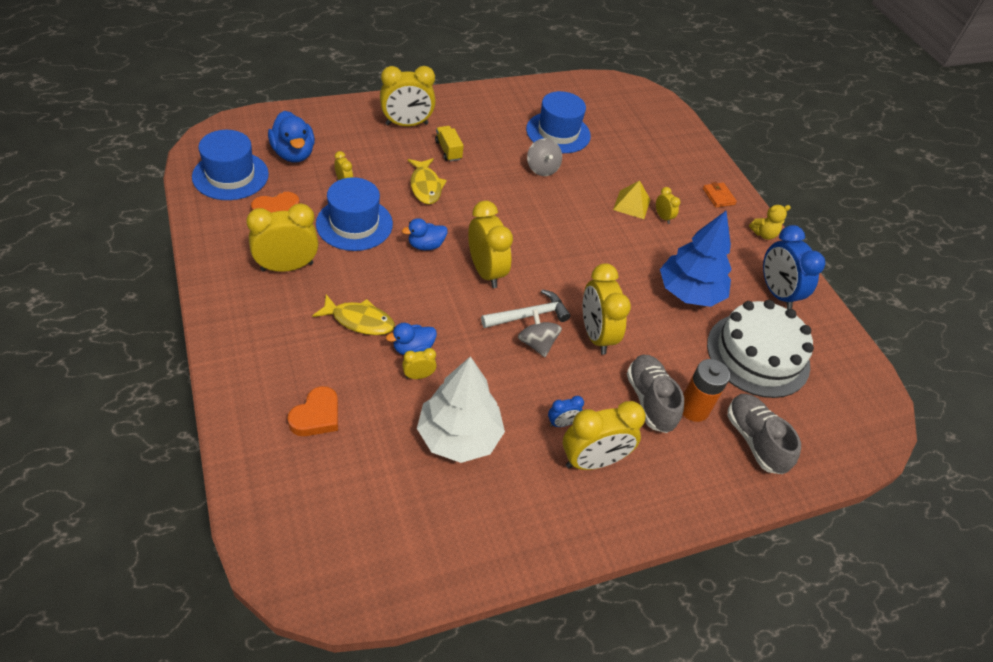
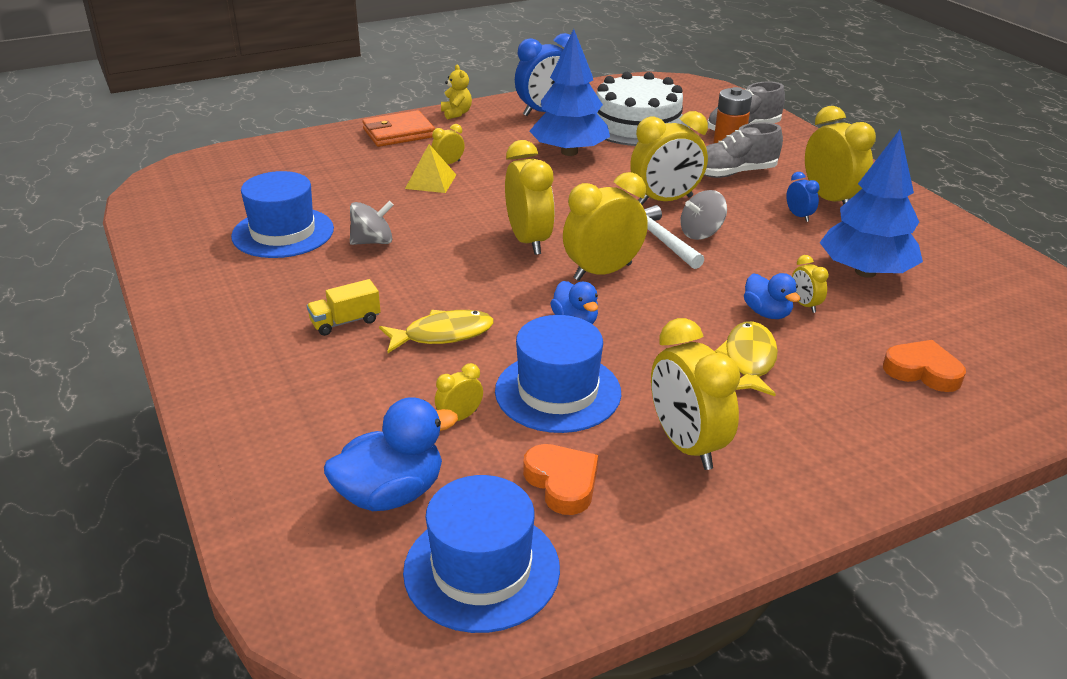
camera: 90 degrees left, 15 degrees down
(407, 124) = (276, 370): yellow clock -> yellow clock (528, 241)
(459, 436) = (865, 272): white tree -> blue tree
(718, 196) = (398, 133): orange wallet -> orange wallet, size x1.71

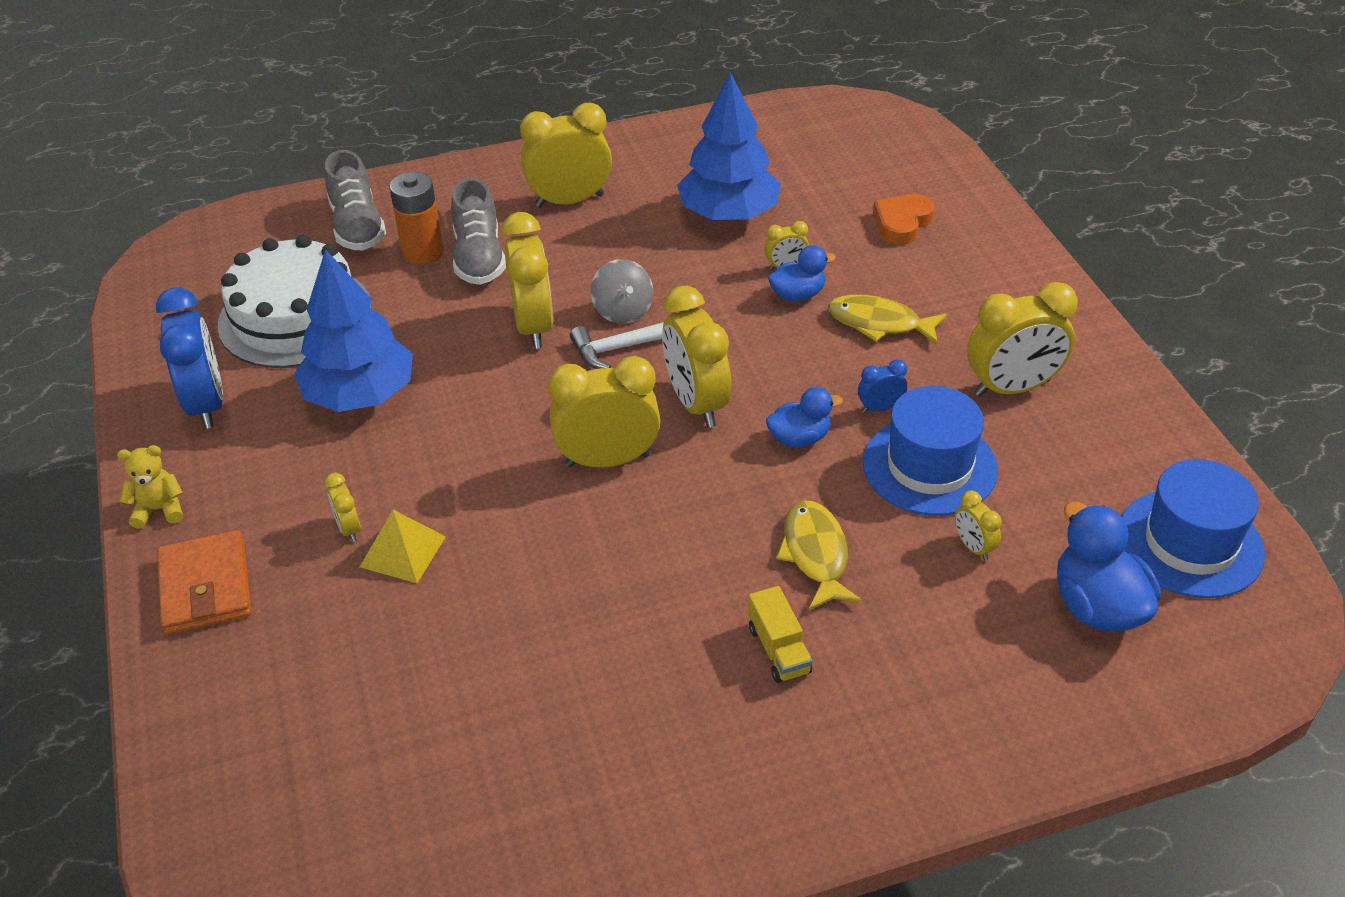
camera: 80 degrees left, 10 degrees up
(283, 233) = (520, 733): blue hat -> none
(373, 242) = (574, 622): grey spinning top -> none
(562, 483) = (1070, 478): orange heart -> none
(799, 216) = (601, 231): blue clock -> blue clock (880, 408)

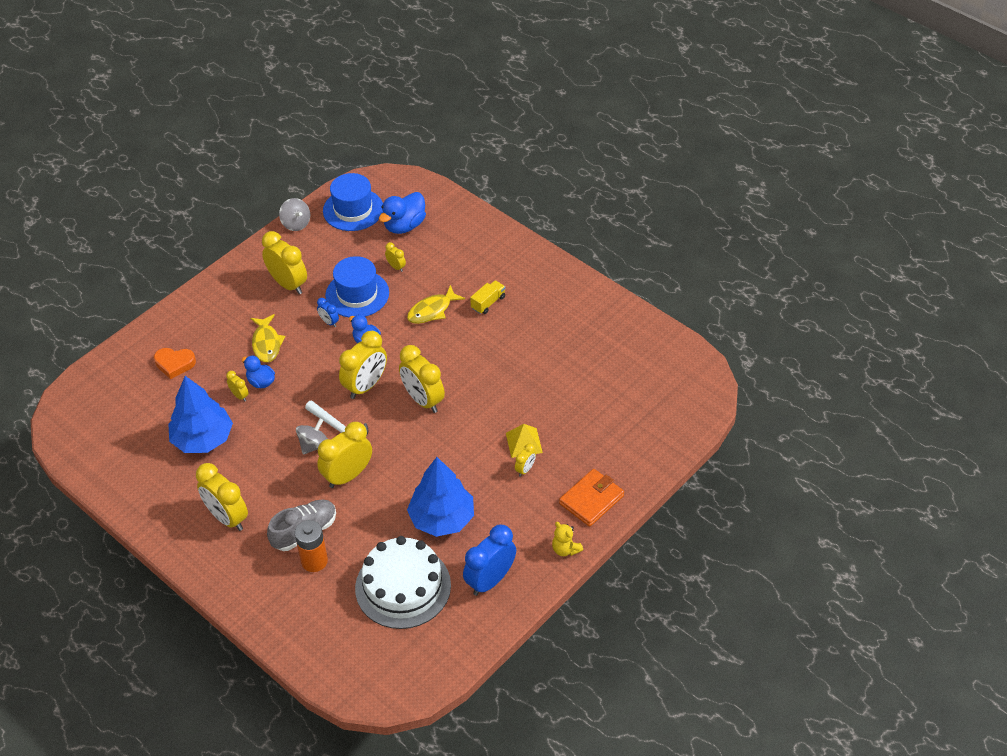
camera: 120 degrees left, 5 degrees up
(357, 227) = (308, 609): grey shoe -> none
(973, 547) = (396, 267): yellow clock -> yellow clock turned 75 degrees counterclockwise
(1183, 447) = (296, 223): none -> grey spinning top

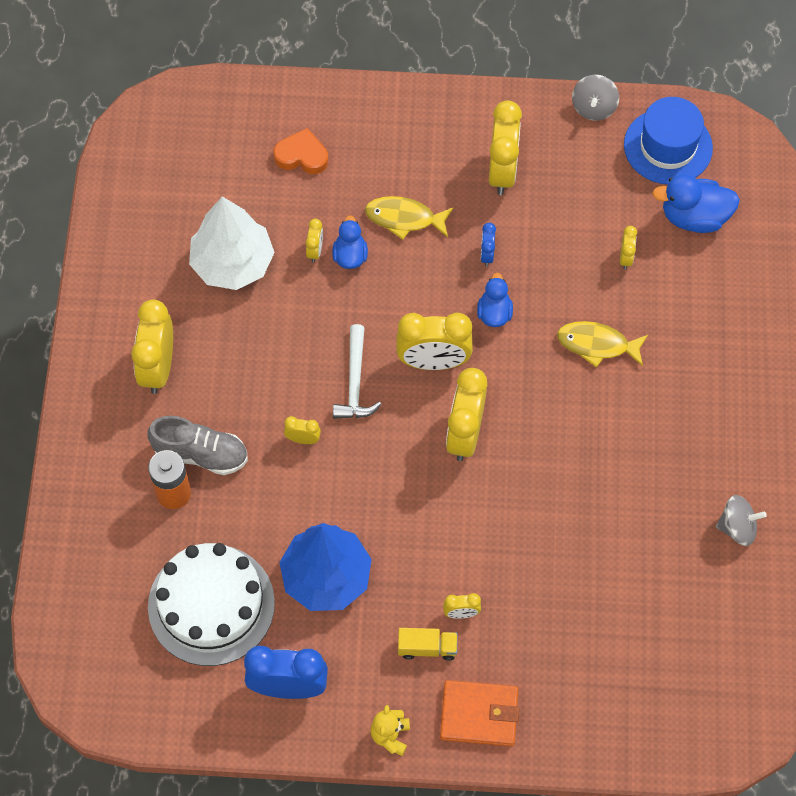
camera: 50 degrees right, 15 degrees up
(174, 364) = (302, 156): orange heart -> orange heart turned 135 degrees clockwise
(203, 439) = (232, 263): blue tree -> white tree
(266, 343) = (404, 218): yellow fish -> yellow fish turned 60 degrees clockwise
(314, 445) = (314, 374): grey spinning top -> grey spinning top (737, 527)
(348, 476) = (303, 439): yellow clock -> yellow clock, size x0.47
(357, 294) = (551, 250): blue hat -> none
(488, 303) = (661, 394): yellow truck -> yellow truck (427, 648)
(524, 442) = (496, 584): yellow pyramid -> none

